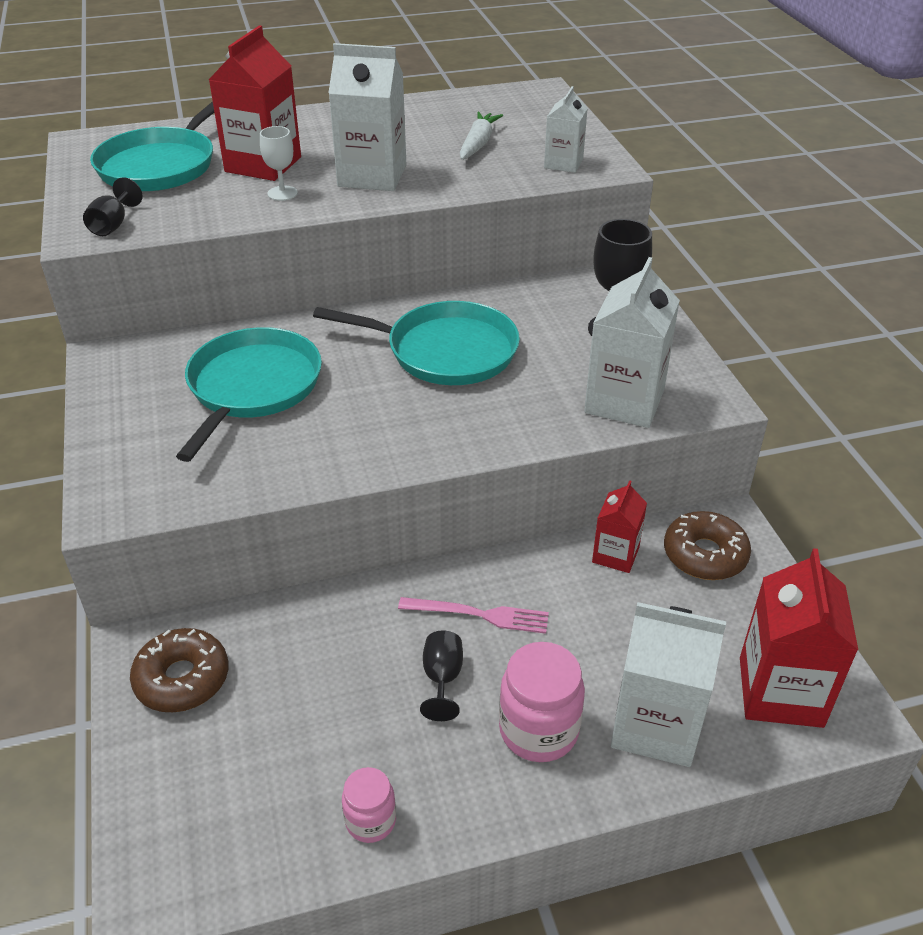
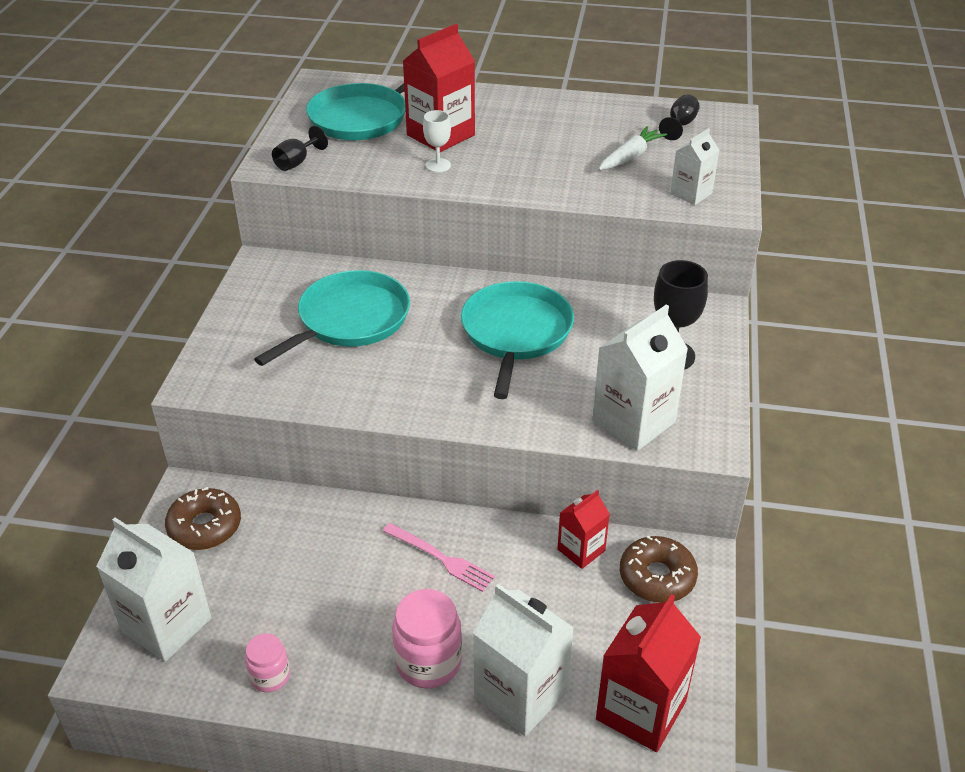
camera: 25 degrees right, 0 degrees up
(372, 176) = (519, 166): white carton -> white carton (166, 625)
(442, 678) = (382, 596): black goblet -> black goblet (680, 125)
(445, 351) = (516, 333): turquoise pan -> turquoise pan turned 120 degrees counterclockwise

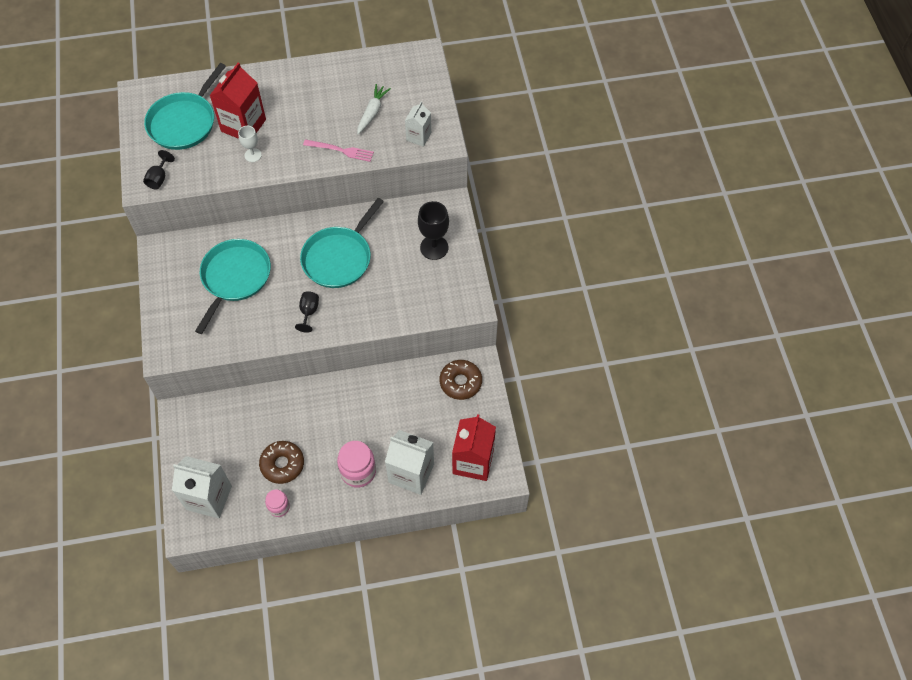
camera: 20 degrees left, 20 degrees up
(205, 527) = (200, 432): brown donut -> brown donut (282, 464)
(441, 558) = (342, 409): pink fork -> pink fork (341, 150)
(516, 333) = (339, 258): turquoise pan -> turquoise pan turned 135 degrees counterclockwise
(581, 550) = (416, 379): red carton -> none
(633, 421) = (426, 302): white carton -> none
(680, 125) = (395, 72): black goblet -> black goblet (309, 312)

